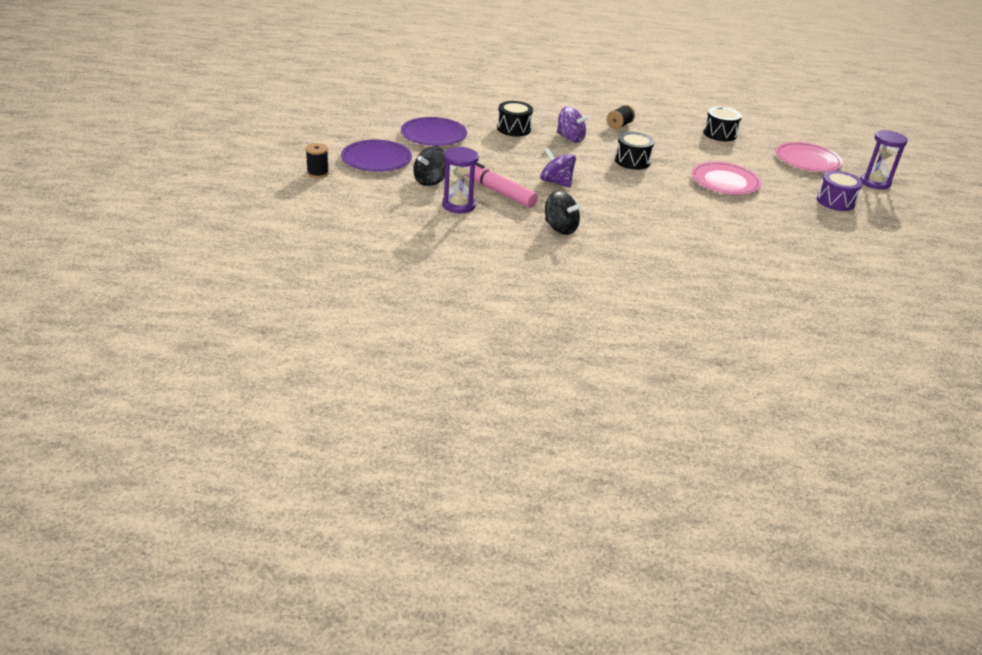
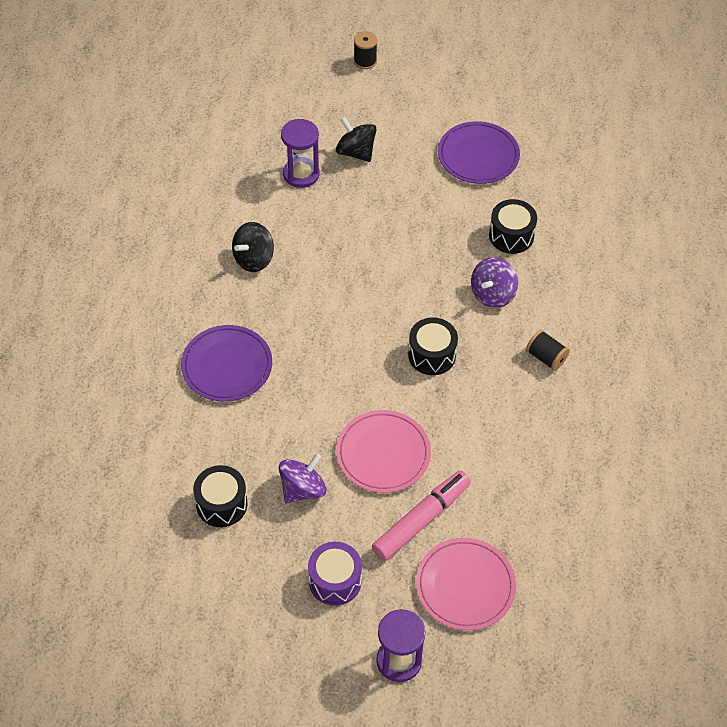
camera: 95 degrees right, 20 degrees up
(376, 159) = (404, 106): purple plate -> purple plate (227, 366)
(497, 191) = (336, 209): pink marker -> pink marker (421, 520)
(556, 182) = (363, 266): purple spinning top -> purple spinning top (302, 489)
(720, 134) = (541, 484): black drum -> black drum (221, 504)

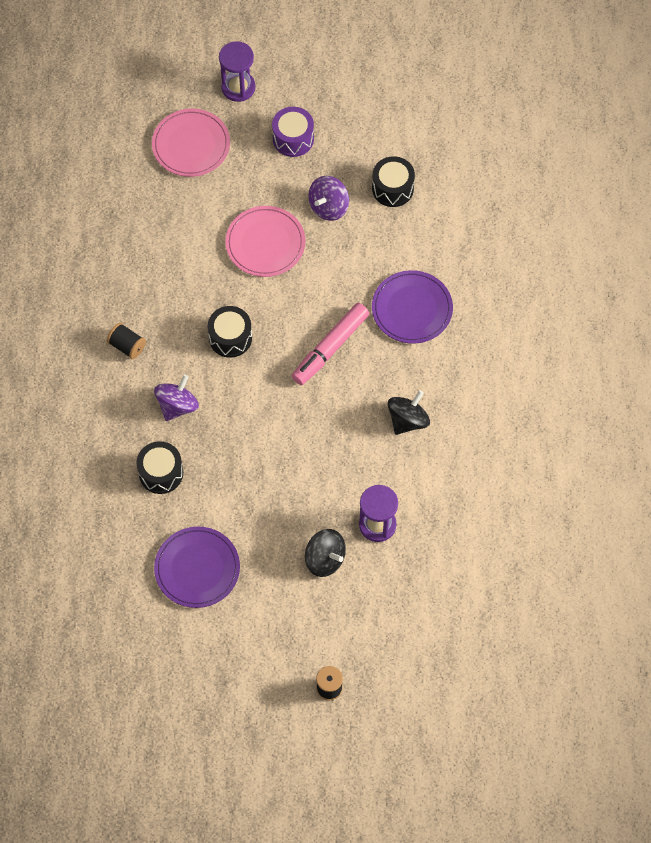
camera: 175 degrees right, 10 degrees up
(421, 520) = (229, 192): pink marker -> pink marker (330, 348)

